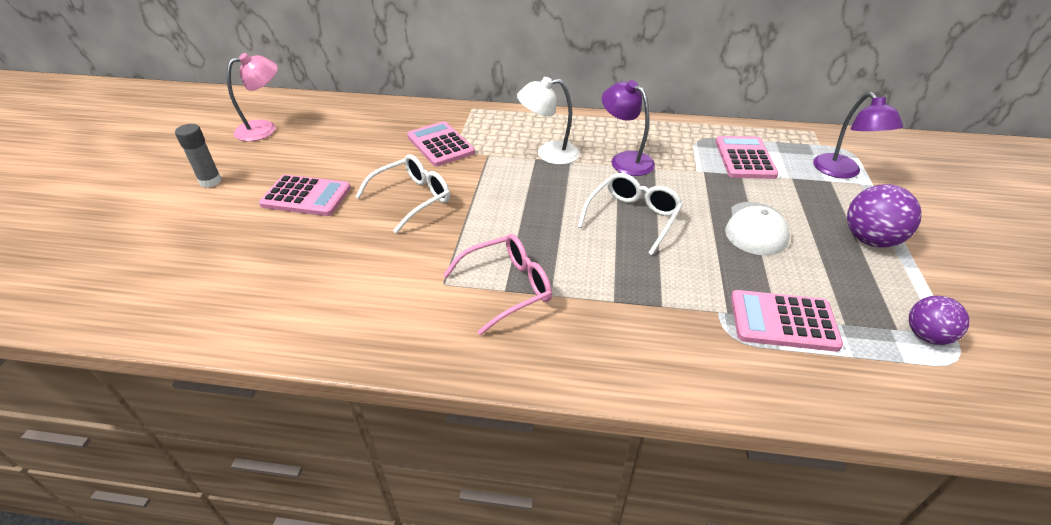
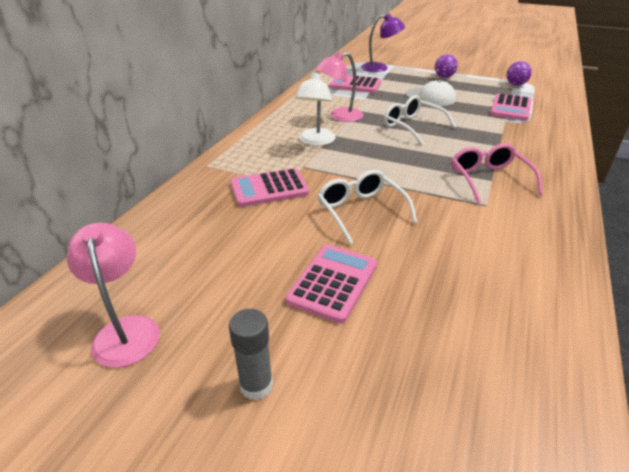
camera: 75 degrees left, 5 degrees down
(625, 160) = (339, 117): purple lamp -> pink lamp
(870, 240) = (444, 77): purple ball -> purple ball, size x0.66

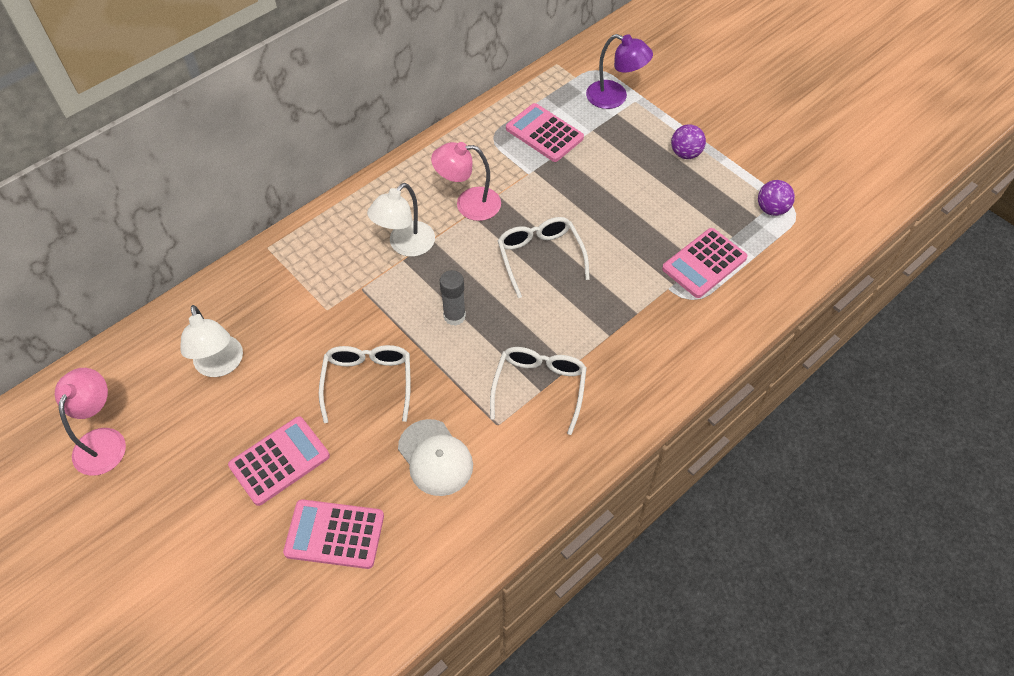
camera: 25 degrees right, 20 degrees up
(218, 238) = (220, 365): none -> white lamp
(256, 385) = (164, 531): grey glue stick -> grey glue stick (454, 316)
(269, 188) = (305, 311): pink calculator -> pink calculator (334, 534)
(430, 97) = (619, 199): white cap -> white cap (435, 457)
(489, 179) = (539, 388): pink glasses -> white glasses

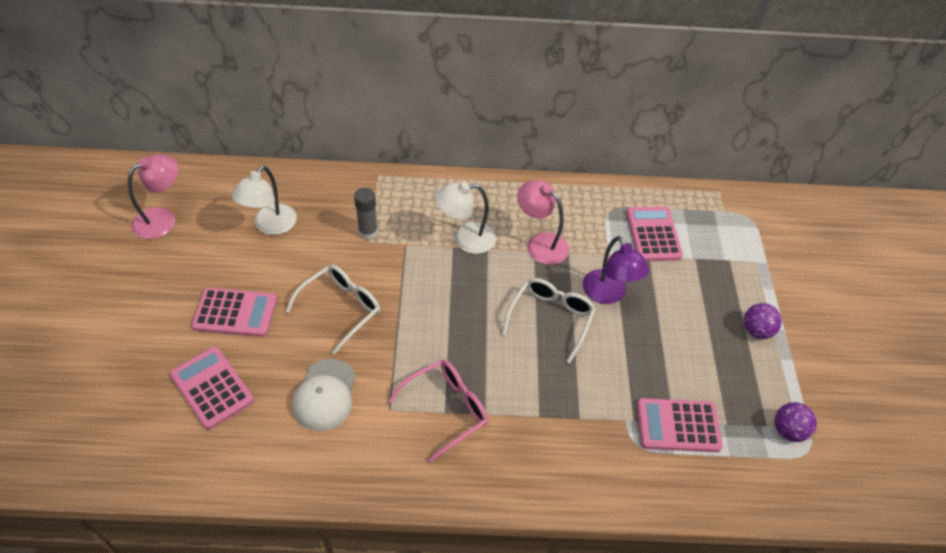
camera: 40 degrees right, 5 degrees down
(454, 316) = (444, 311): grey glue stick -> grey glue stick (368, 232)
(539, 388) = (446, 409): white glasses -> pink glasses
(615, 98) = (741, 247): purple lamp -> purple lamp (608, 294)

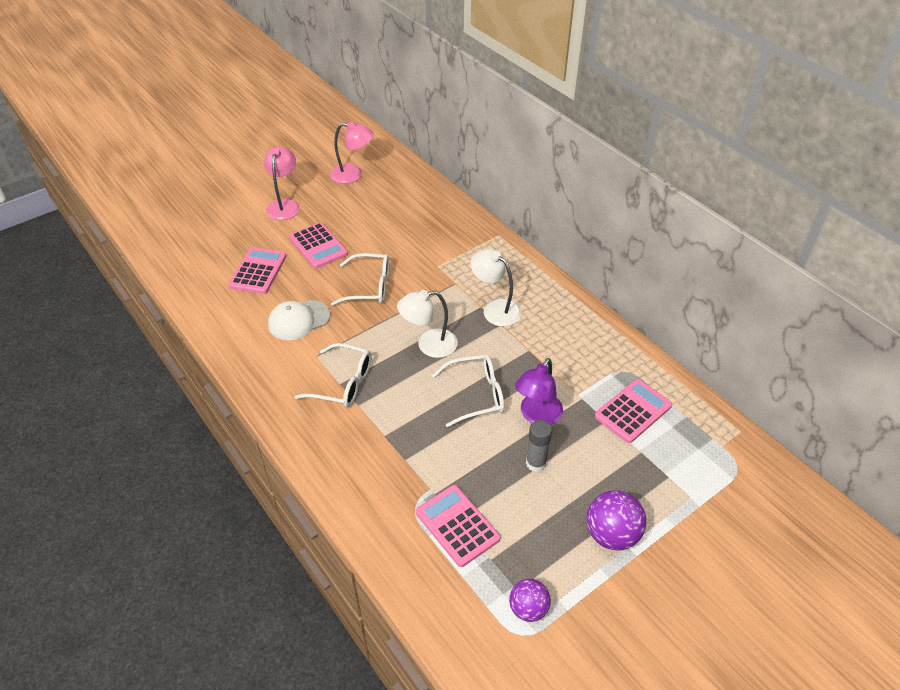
camera: 55 degrees right, 5 degrees down
(270, 226) = (398, 217): white lamp -> white lamp (429, 345)
(368, 232) = (444, 260): grey glue stick -> grey glue stick (536, 463)
(446, 409) = (342, 383): pink glasses -> white glasses
(540, 243) = (540, 350): pink lamp -> pink lamp (284, 205)
(756, 330) = (611, 534): purple ball -> purple ball, size x1.52

